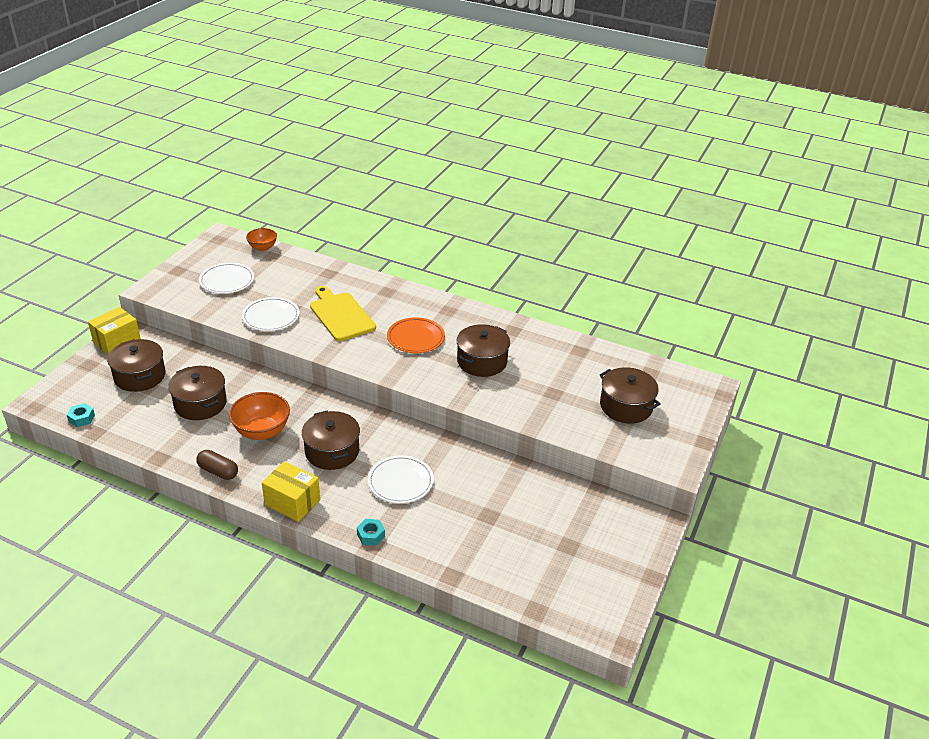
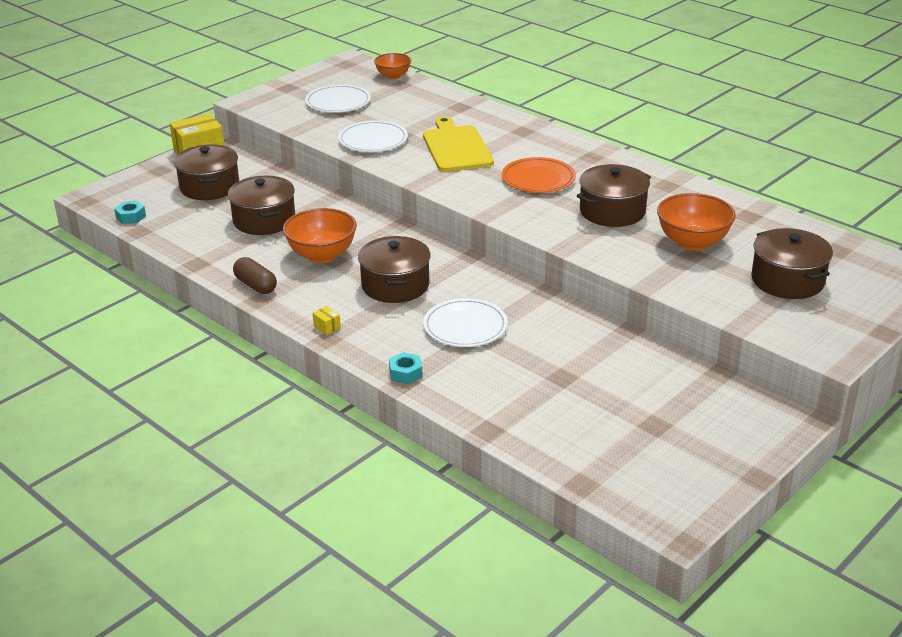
camera: 20 degrees right, 5 degrees down
(292, 502) = (327, 327): yellow box -> yellow box, size x0.41
(549, 382) = (692, 242): none -> orange bowl

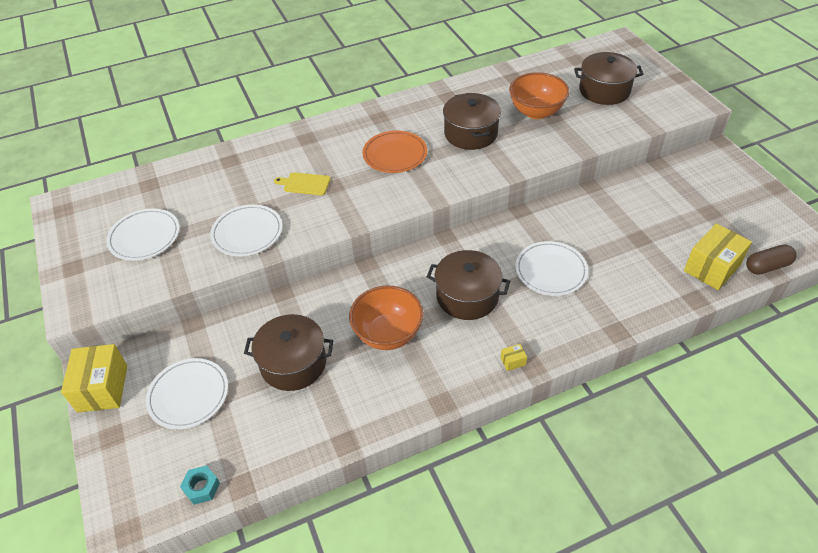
camera: 65 degrees left, 15 degrees up
(209, 187) = (188, 395): brown pot -> white plate
(256, 285) = (415, 399): brown capsule -> brown capsule (767, 266)
(393, 76) = (125, 184): orange bowl -> none
(405, 373) = (604, 326): turquoise nut -> none
(456, 147) = (305, 184): yellow cutting board -> yellow cutting board, size x0.52
(550, 437) = (712, 268): none -> yellow box

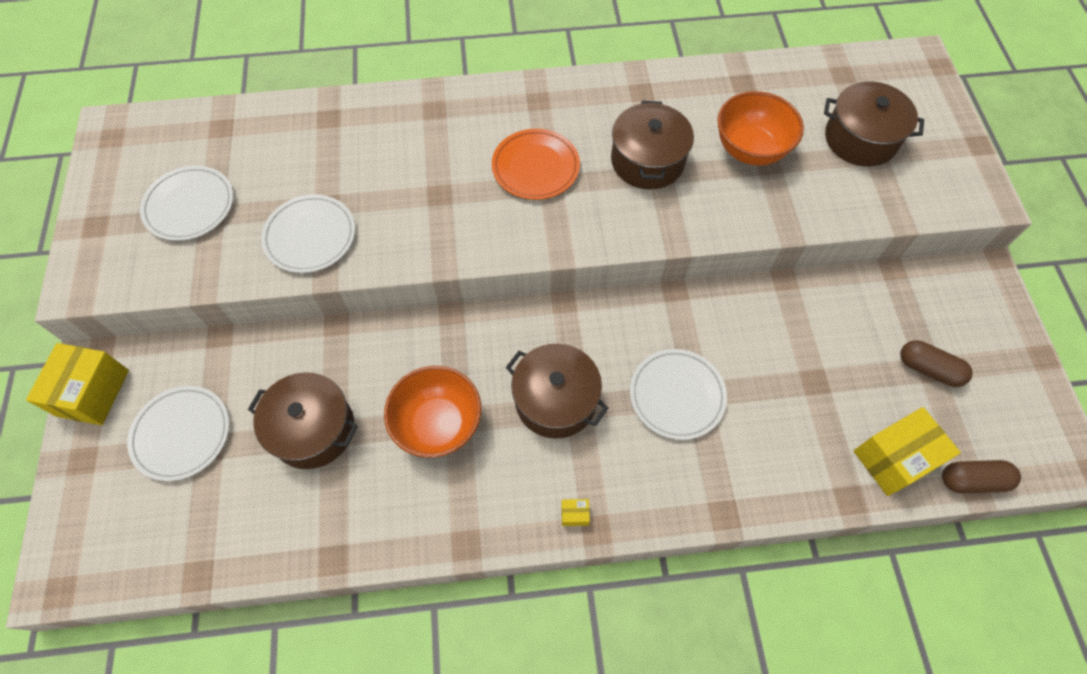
camera: 15 degrees right, 15 degrees up
(202, 487) = (155, 563): turquoise nut -> none
(305, 184) = (406, 181): yellow cutting board -> none
(708, 212) = (928, 369): none -> brown capsule

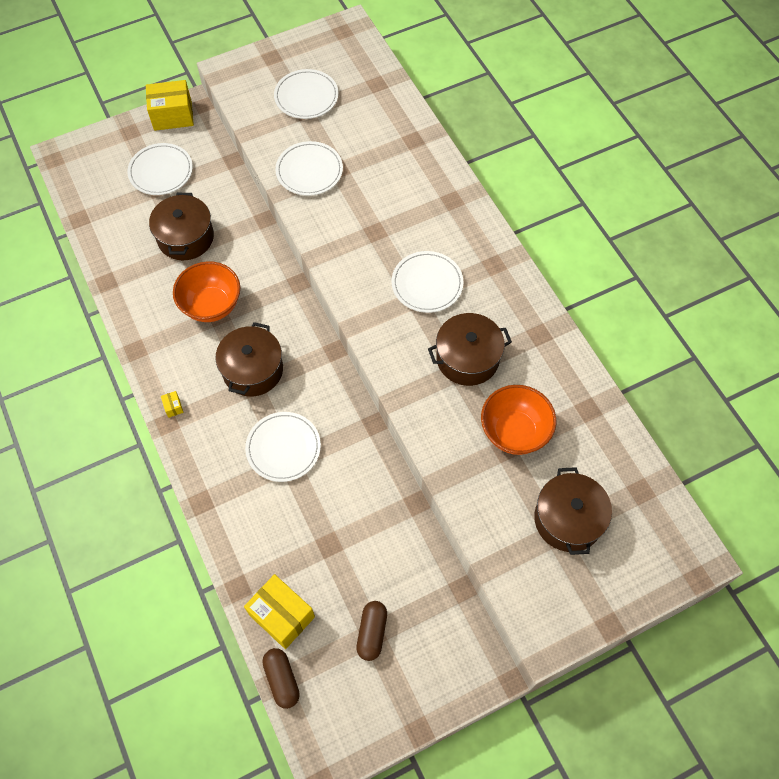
camera: 70 degrees right, 0 degrees up
(535, 167) = (427, 284): orange plate -> white plate

